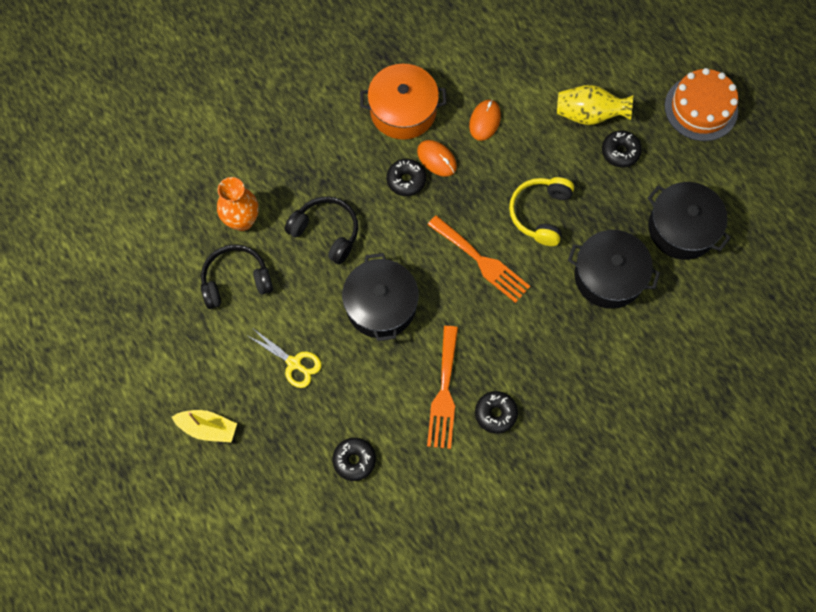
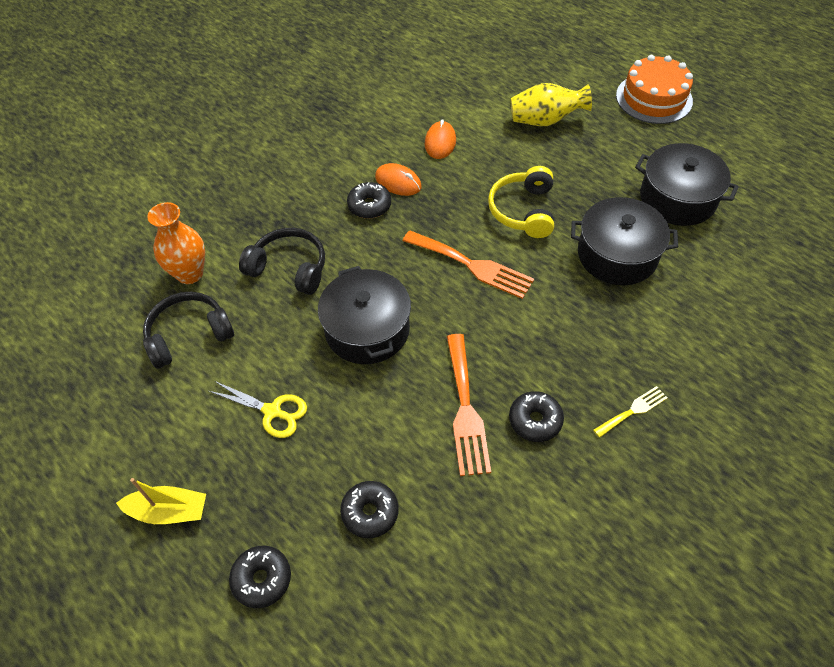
camera: 10 degrees left, 15 degrees down
(403, 111) = (352, 147): orange pot -> none
(574, 421) = (633, 410): none -> yellow fork
(620, 152) = (588, 145): black donut -> black donut (262, 579)

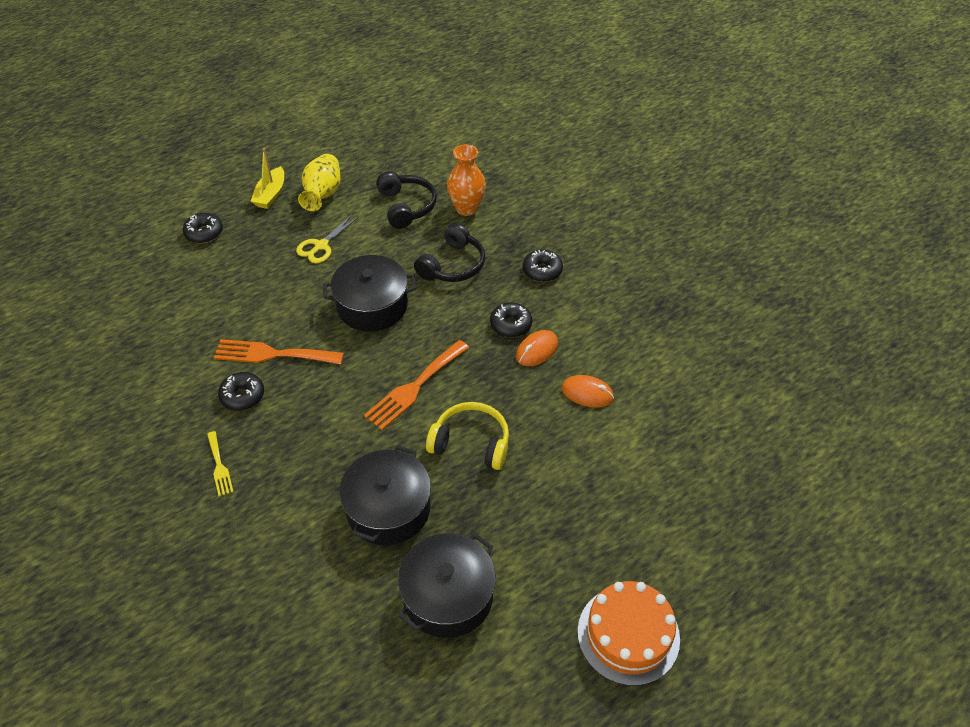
camera: 100 degrees right, 5 degrees down
(370, 512) = (219, 288): black donut -> black donut (542, 271)
(545, 120) = (605, 498): yellow vase -> yellow vase (322, 194)

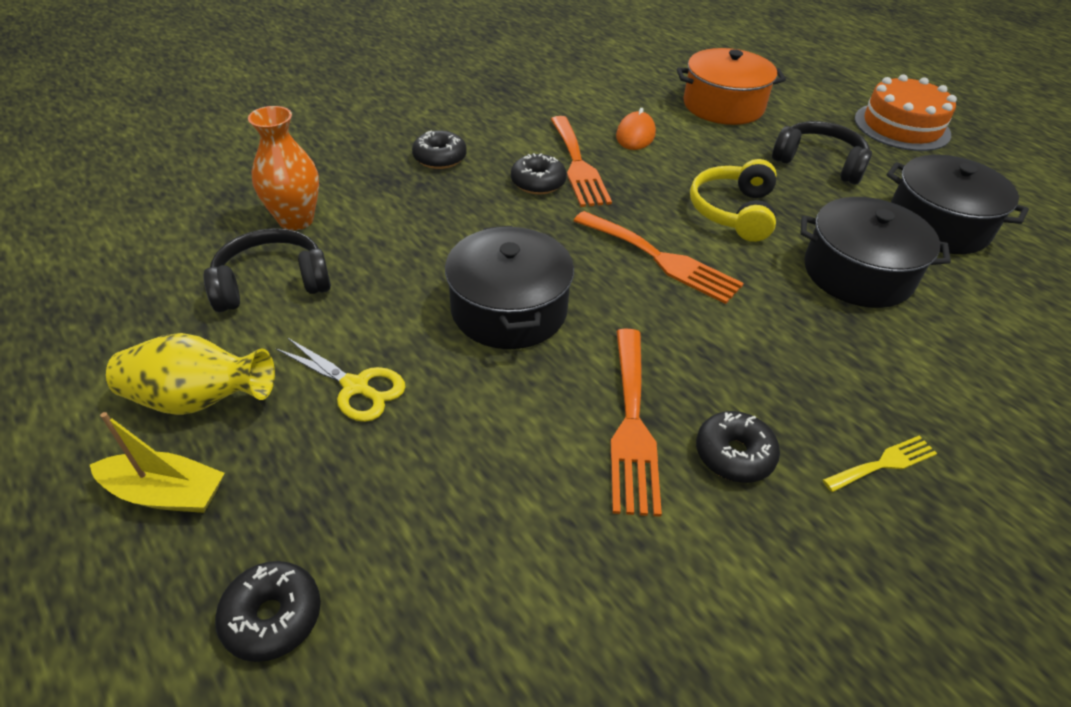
camera: 95 degrees left, 5 degrees down
(453, 265) = (422, 231): black headphones -> black headphones (819, 162)
(536, 350) = (578, 165): orange mouse -> orange fork
(652, 472) = (723, 105): none -> orange pot

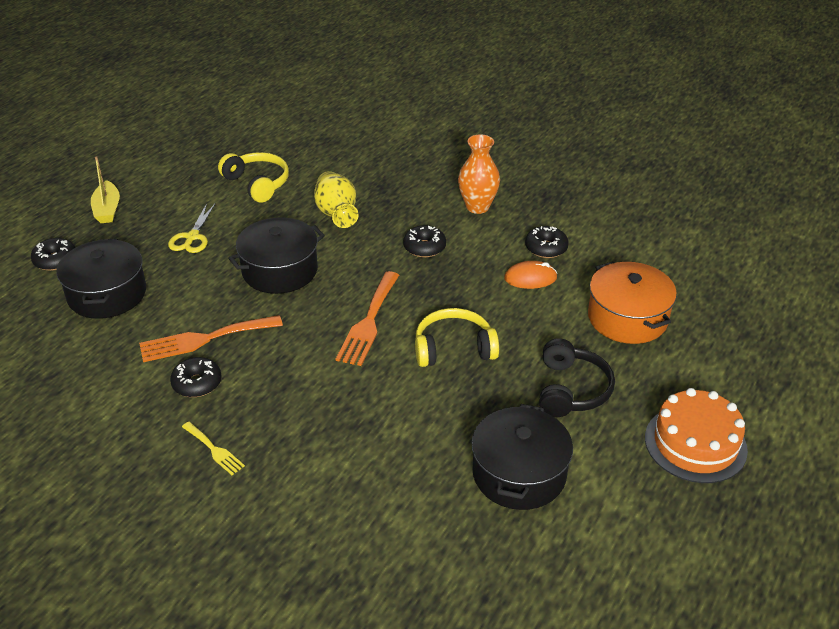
camera: 70 degrees right, 5 degrees down
(199, 400) = (164, 196): yellow vase -> yellow vase (337, 214)
(272, 283) = (257, 183): black headphones -> yellow headphones
(296, 220) = (318, 170): orange vase -> orange vase (477, 207)
(440, 158) = (423, 199): black donut -> black donut (546, 248)
(578, 165) = (462, 259): orange fork -> none
(857, 273) = (413, 426): black pot -> black pot (107, 294)

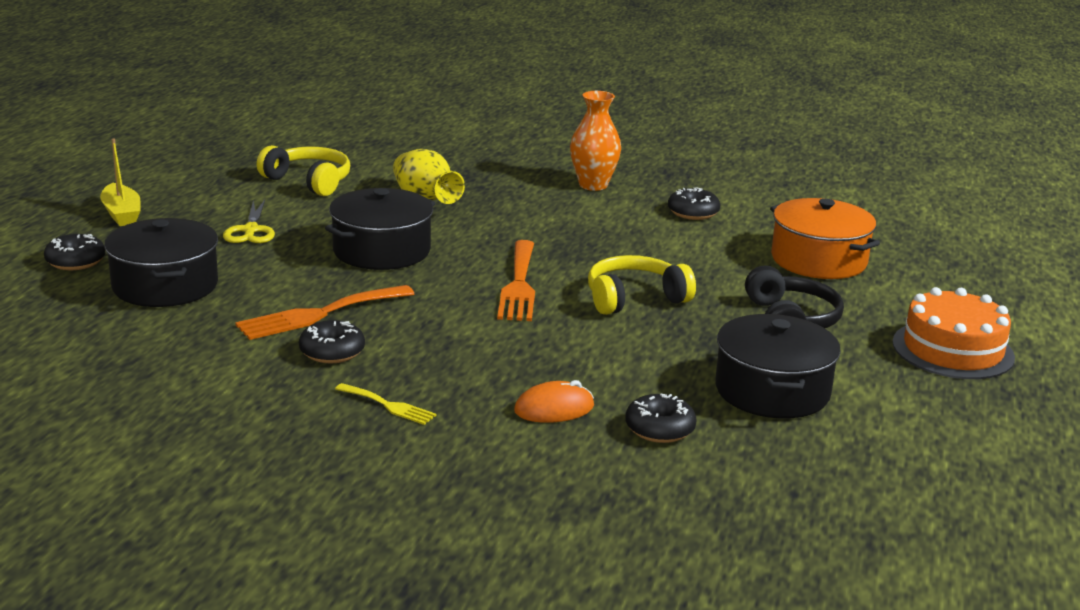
camera: 15 degrees left, 15 degrees down
(424, 247) = (549, 221): black donut -> black donut (659, 429)
(530, 278) = (689, 237): orange mouse -> orange mouse (554, 408)

